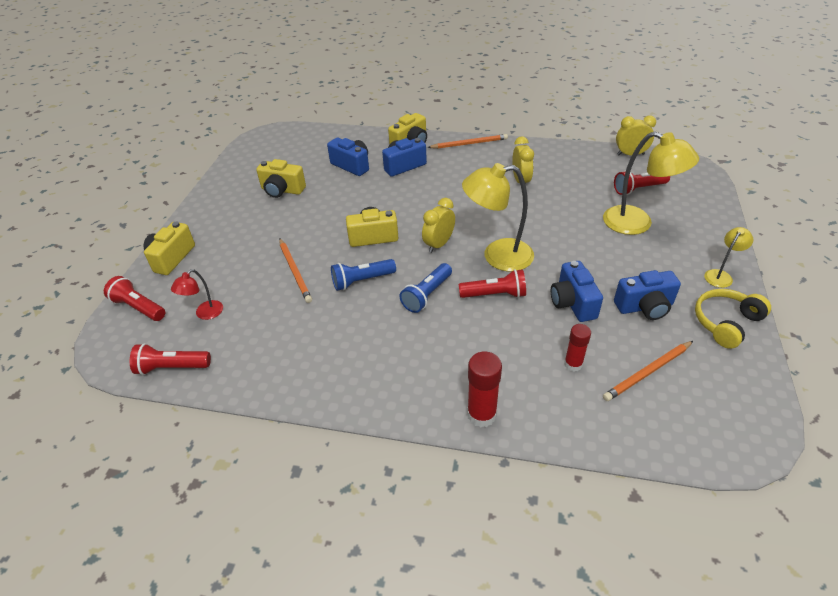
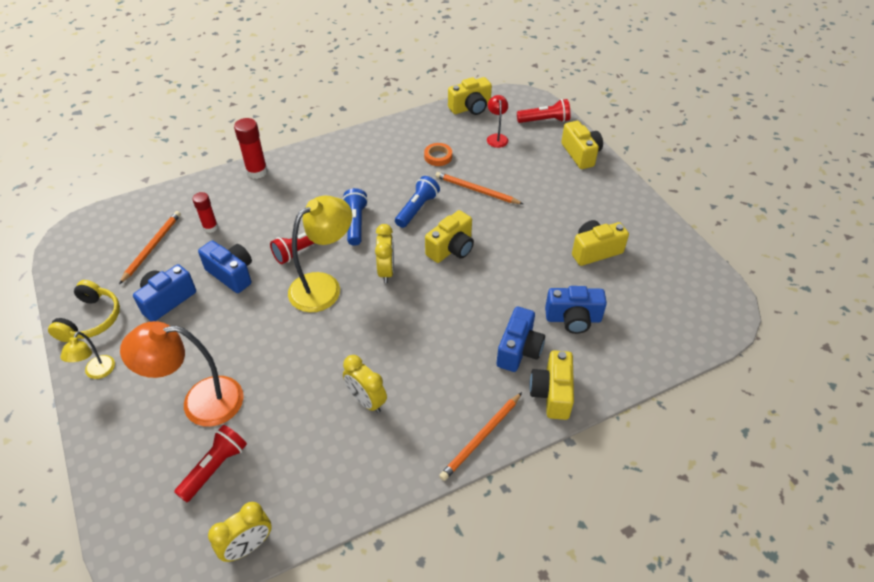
camera: 140 degrees right, 5 degrees up
(171, 367) = (470, 108): red flashlight -> yellow camera
(282, 323) = (438, 157): none -> orange tape
(637, 223) = (200, 402): yellow lamp -> orange lamp

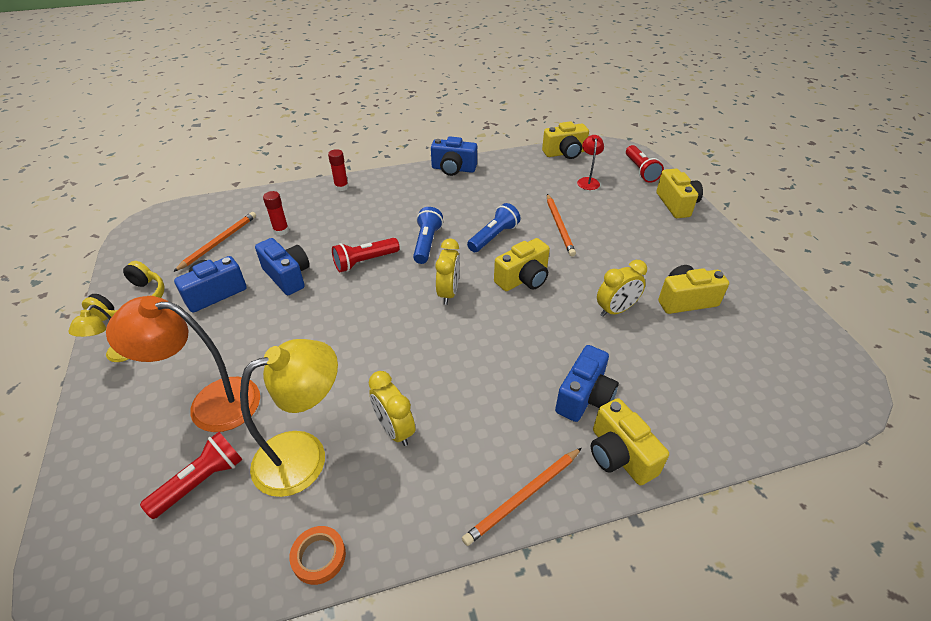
camera: 10 degrees right, 5 degrees down
(248, 546) = (206, 590): yellow clock -> yellow clock (615, 310)
(257, 172) = (341, 187): red glue stick -> red glue stick, size x0.66
(324, 286) = (378, 300): yellow lamp -> yellow lamp (304, 455)
(438, 157) = (524, 192): orange tape -> orange tape (319, 557)
(476, 190) = (559, 226): orange pencil -> orange pencil turned 135 degrees counterclockwise
(545, 120) = (640, 171): red flashlight -> red flashlight turned 75 degrees clockwise
(552, 393) = (619, 455): yellow camera -> yellow camera turned 45 degrees counterclockwise
(573, 319) = (654, 370): blue camera -> blue camera (453, 169)

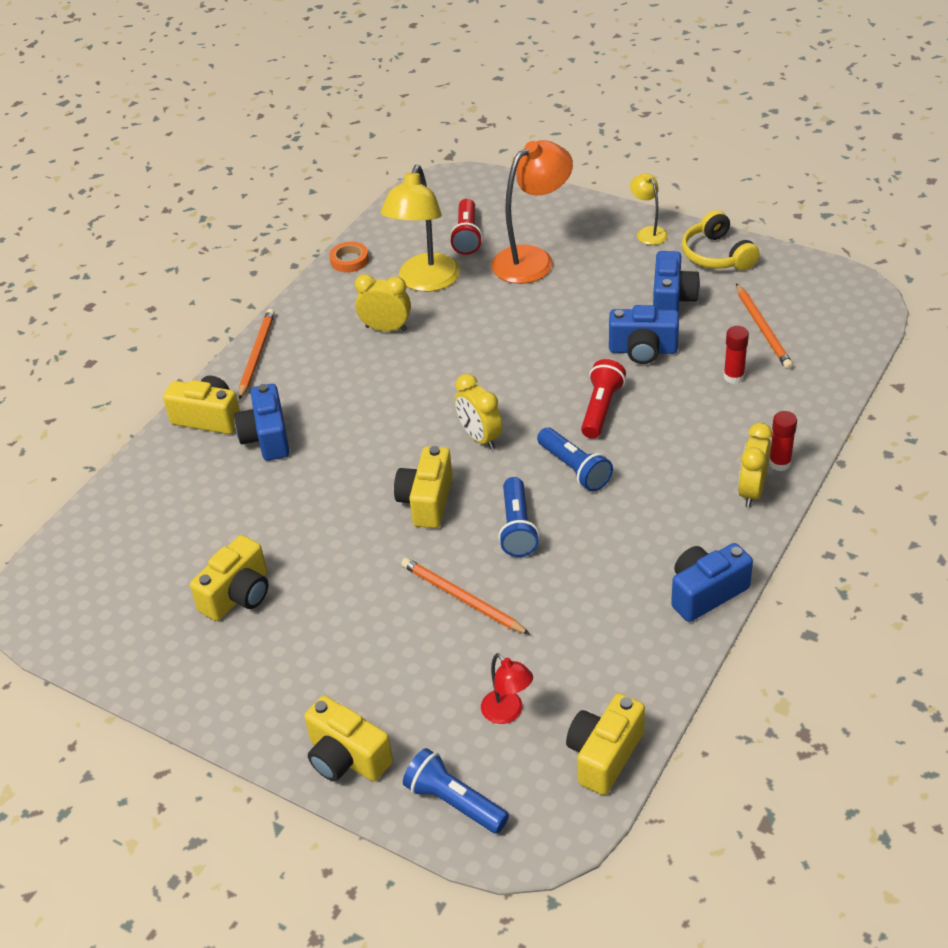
camera: 140 degrees right, 0 degrees up
(615, 310) = (302, 532): yellow clock -> yellow clock (751, 491)
(640, 171) = (454, 802): red flashlight -> blue flashlight

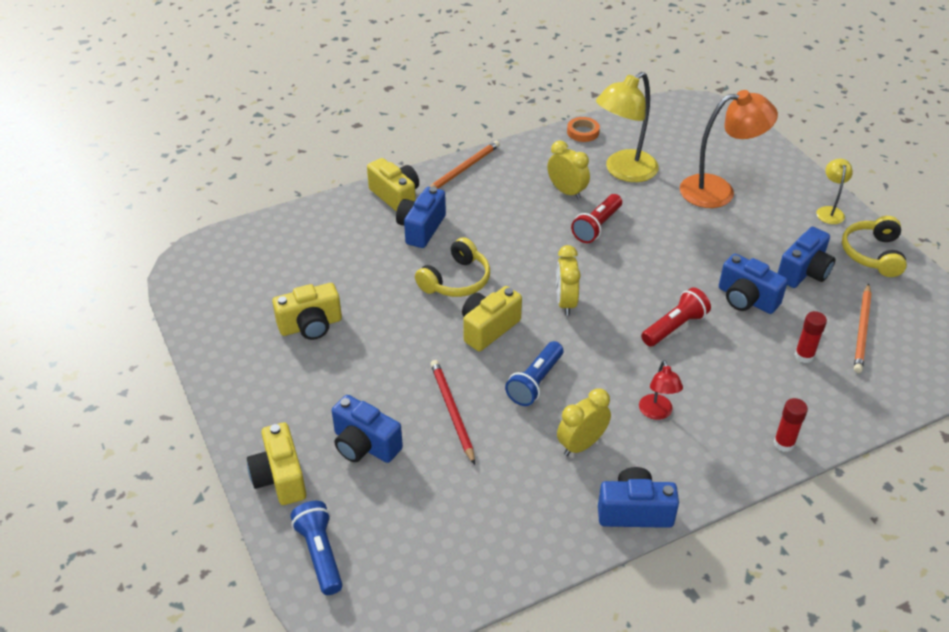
camera: 30 degrees right, 0 degrees up
(352, 471) = (456, 280): none -> yellow headphones
(404, 678) = (365, 445): none -> blue camera
(462, 598) = (452, 411): orange pencil -> red pencil
(467, 236) = (683, 152): red flashlight -> red flashlight (596, 226)
(507, 713) = (411, 513): red lamp -> red lamp (657, 413)
(574, 469) = (615, 362): blue flashlight -> none
(604, 755) = (451, 587): yellow camera -> none
(751, 491) = (741, 453): yellow clock -> yellow clock (581, 444)

